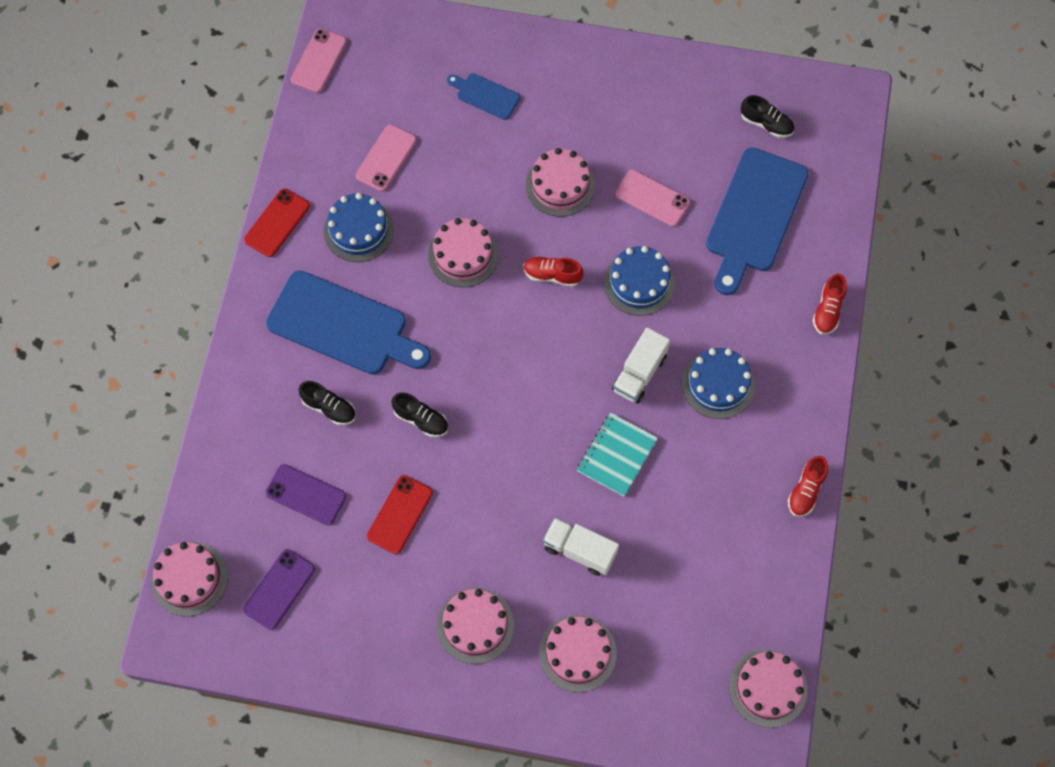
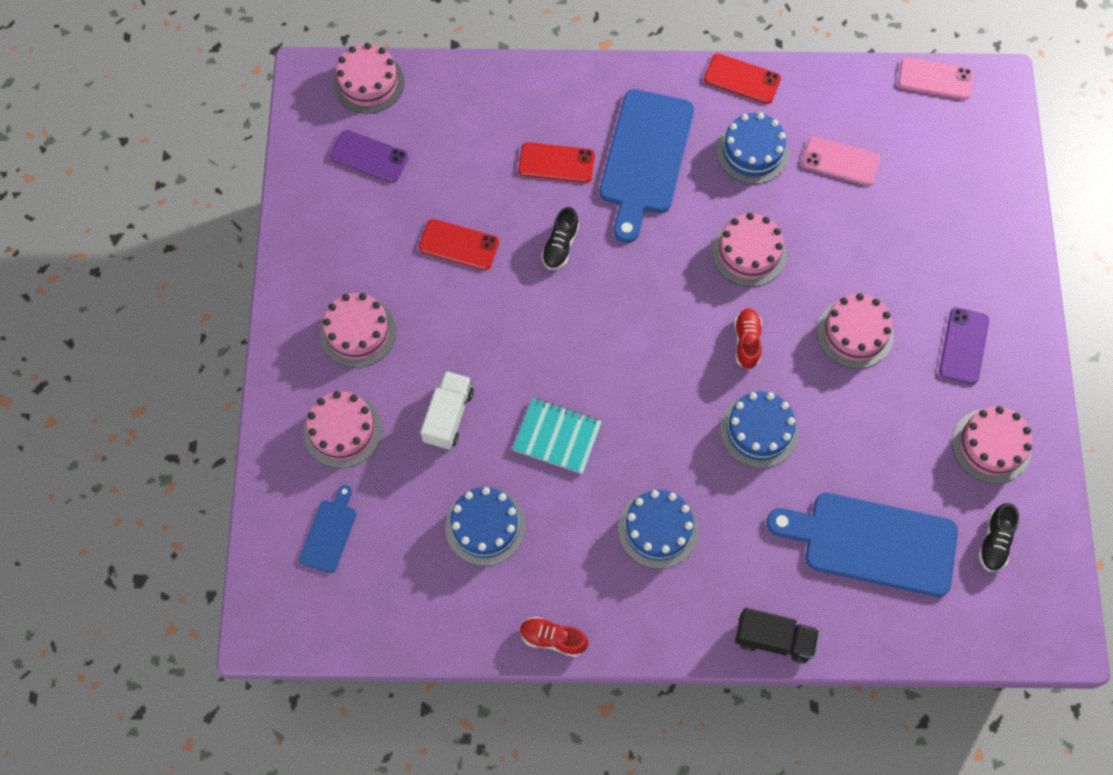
camera: 80 degrees right, 0 degrees up
(305, 495) = (464, 160): purple phone -> purple phone (963, 346)
(329, 408) = (556, 163): black shoe -> red phone
(485, 95) = (942, 241): blue cutting board -> blue cutting board (329, 533)
(639, 373) = (653, 446): white truck -> none
(652, 198) = (864, 430): pink phone -> none
(694, 533) = (485, 526): none -> blue cake
(768, 688) = (330, 623): pink cake -> pink cake (991, 445)
(828, 310) = (773, 639): red shoe -> black truck

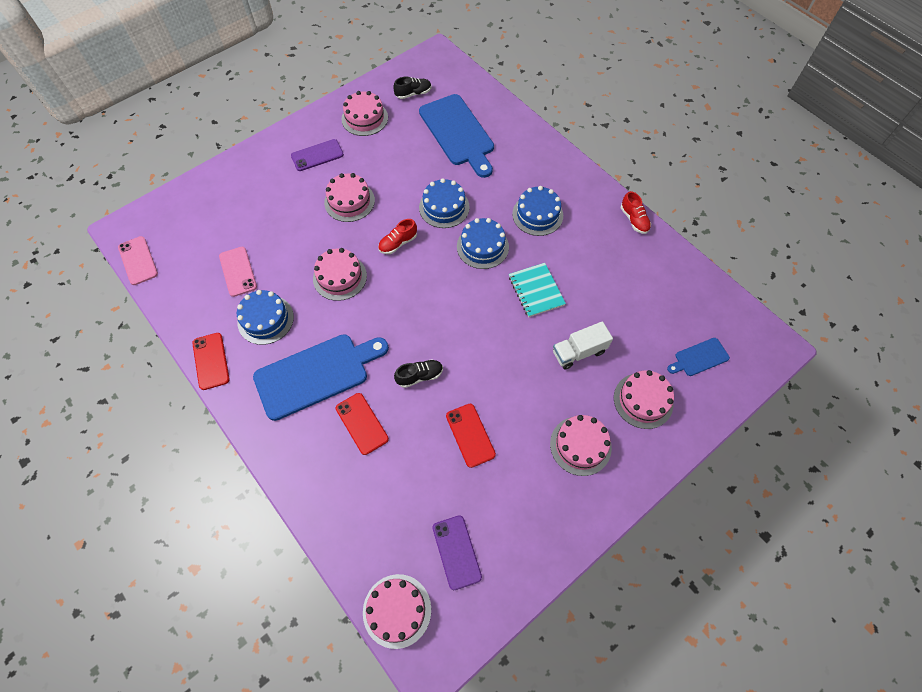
camera: 130 degrees left, 5 degrees down
(485, 526) = (615, 287): blue cake -> blue cake (482, 246)
(773, 639) = (541, 141): black truck -> none

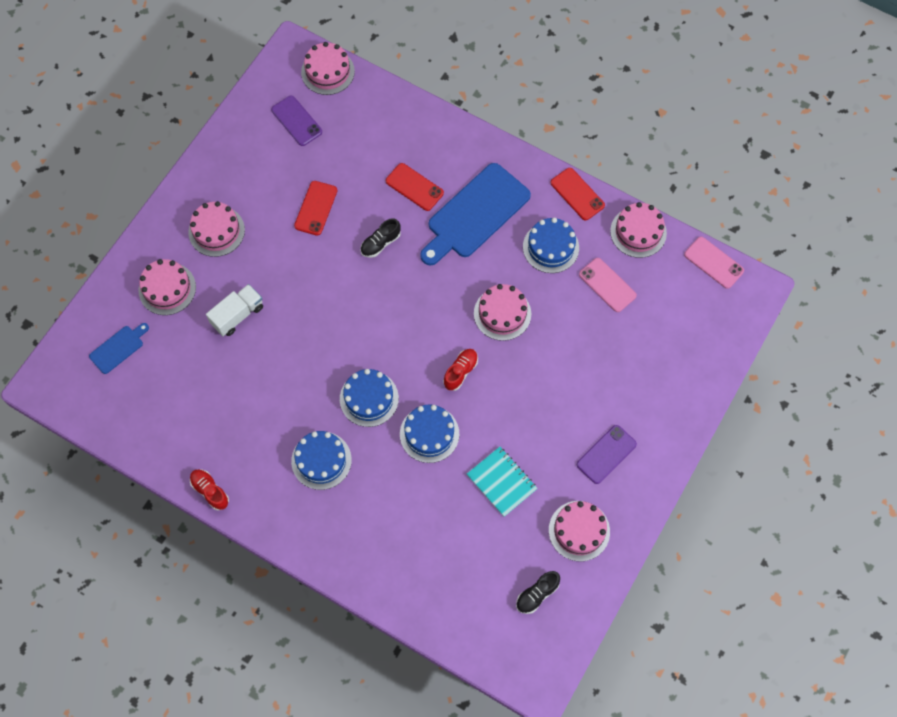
camera: 160 degrees right, 5 degrees up
(349, 201) = (537, 405): pink cake -> pink cake (638, 232)
(458, 133) = (454, 548): blue cutting board -> none
(470, 435) = (316, 208): red phone -> red phone turned 60 degrees clockwise
(536, 291) = (297, 366): turquoise notebook -> turquoise notebook (502, 482)

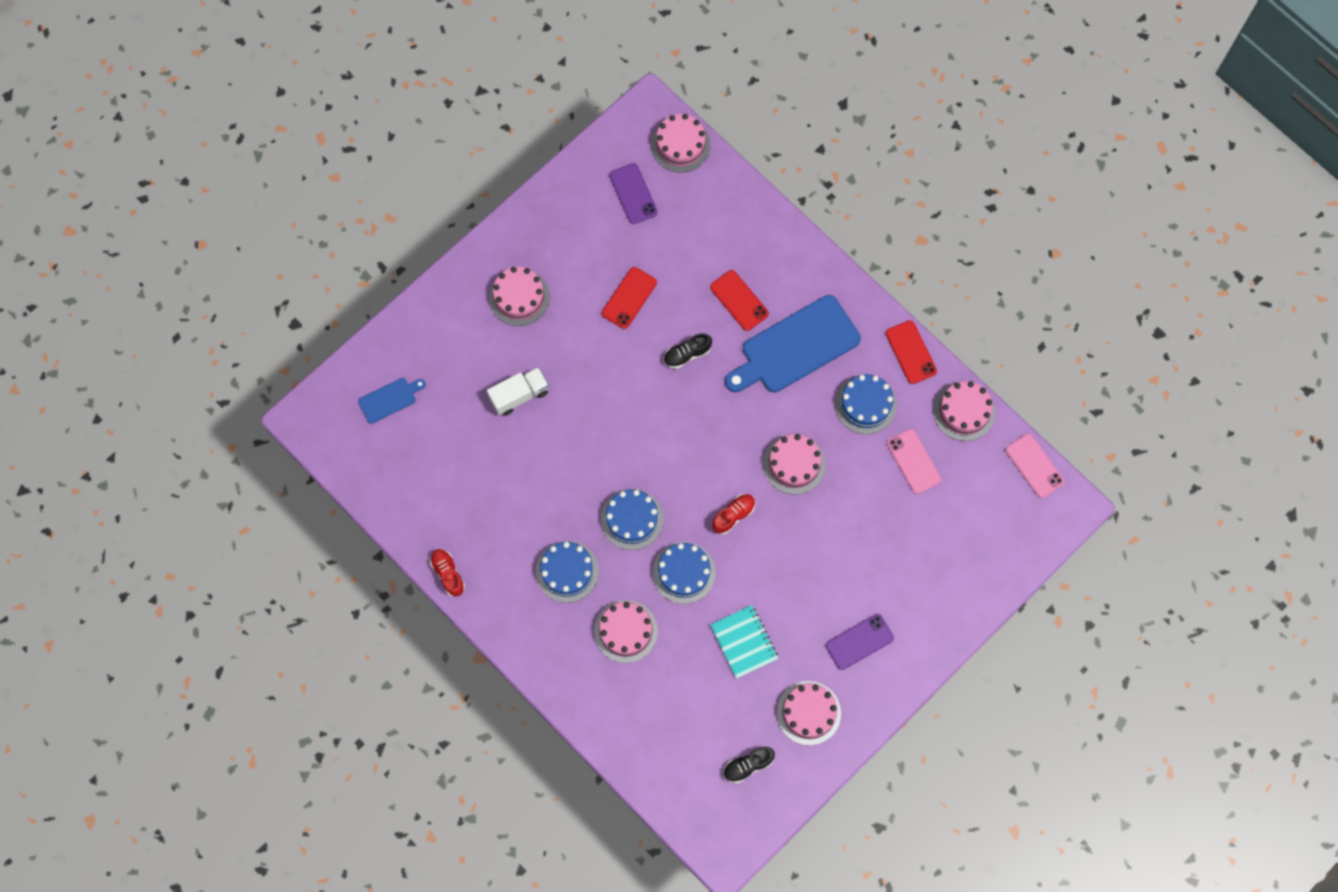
camera: 15 degrees right, 5 degrees up
(167, 288) = (453, 347): pink cake -> pink cake (626, 631)

